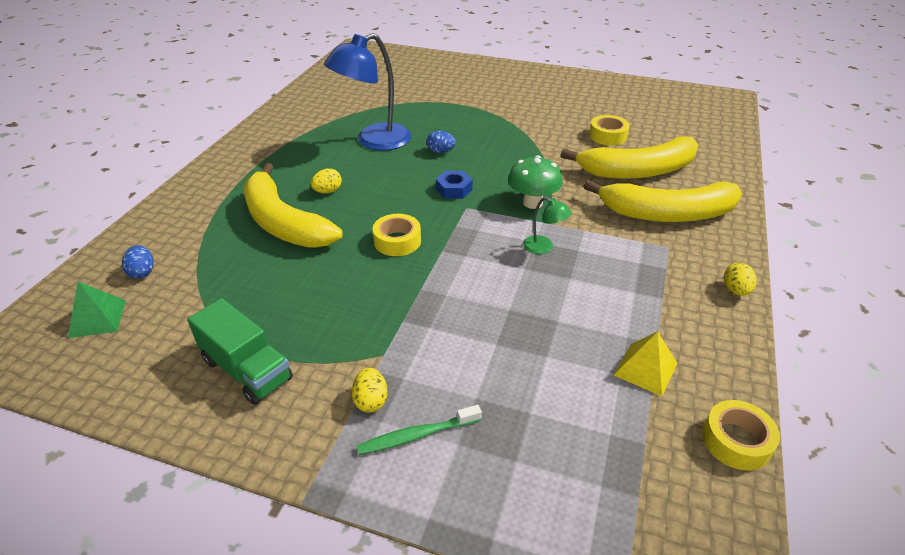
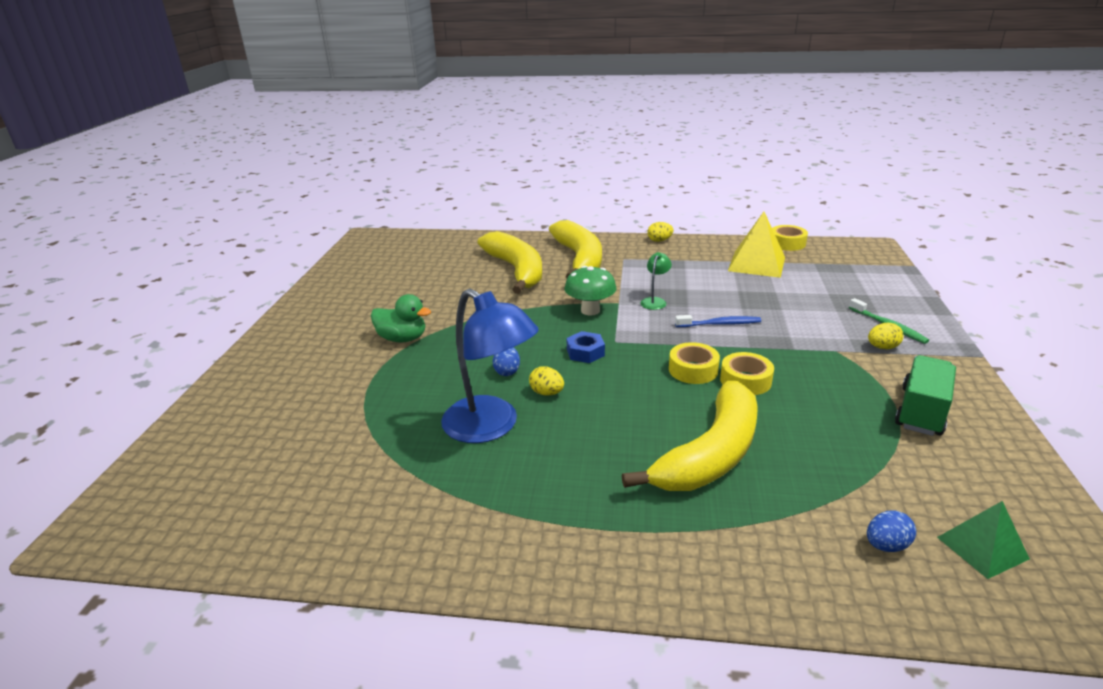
camera: 100 degrees left, 10 degrees down
(328, 191) = (629, 436): yellow egg -> yellow egg (547, 393)
(476, 281) = (720, 324): none -> blue toothbrush
(509, 113) = (402, 339): none -> green duck
(608, 136) = (452, 284): yellow tape -> yellow tape (745, 380)
(645, 369) = (756, 264): yellow pyramid -> yellow pyramid, size x1.61

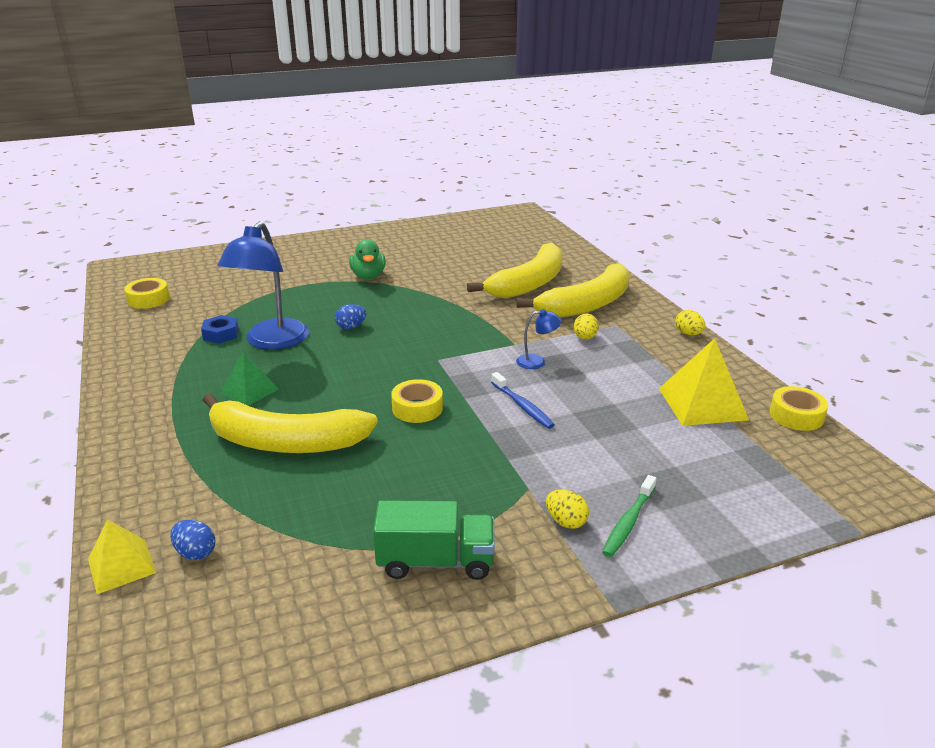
camera: 60 degrees right, 0 degrees up
(547, 393) = (331, 350): yellow egg -> yellow egg (585, 338)
(585, 352) = (407, 351): blue nut -> blue nut (221, 334)
(590, 310) = (485, 335): green mushroom -> none
(655, 301) = (537, 361): green lamp -> blue lamp
(745, 380) = (419, 440): yellow tape -> yellow tape (148, 299)
(899, 606) = (121, 565): none -> yellow pyramid
(982, 548) = (211, 614): green pyramid -> green pyramid (249, 390)

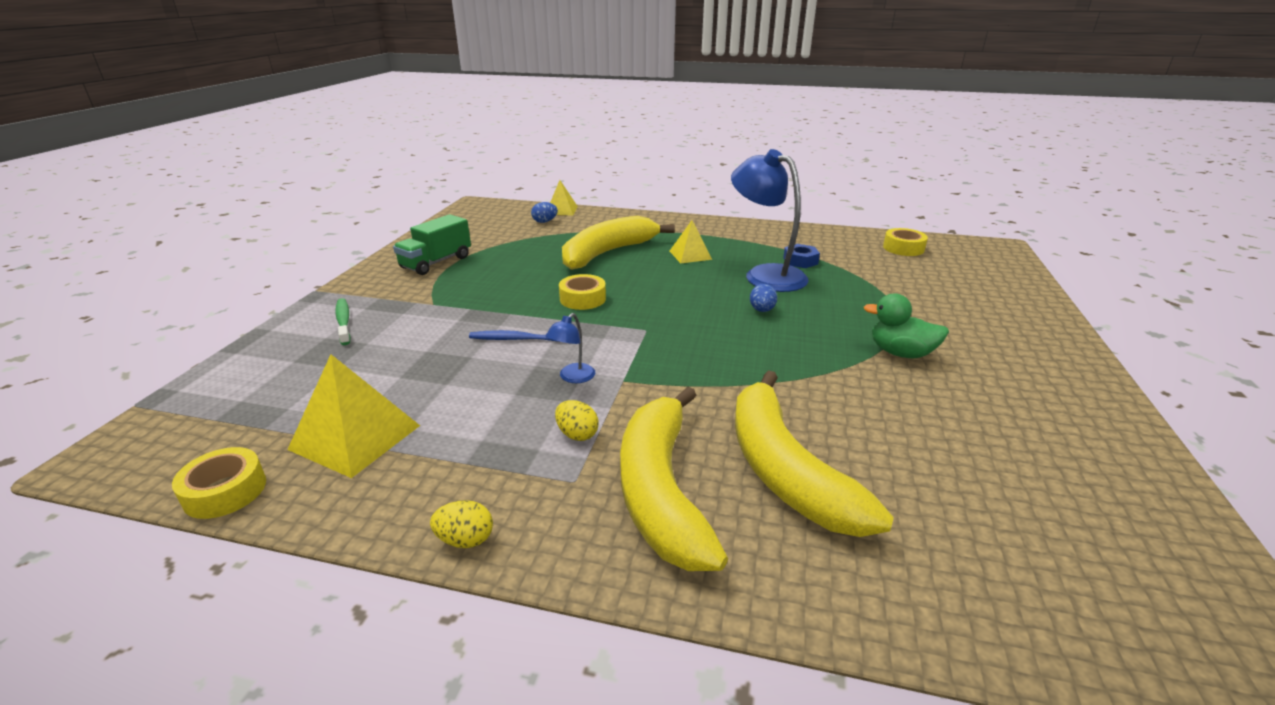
camera: 125 degrees right, 0 degrees up
(249, 390) = (690, 255): green pyramid -> yellow pyramid
(566, 522) = (386, 303): yellow egg -> none

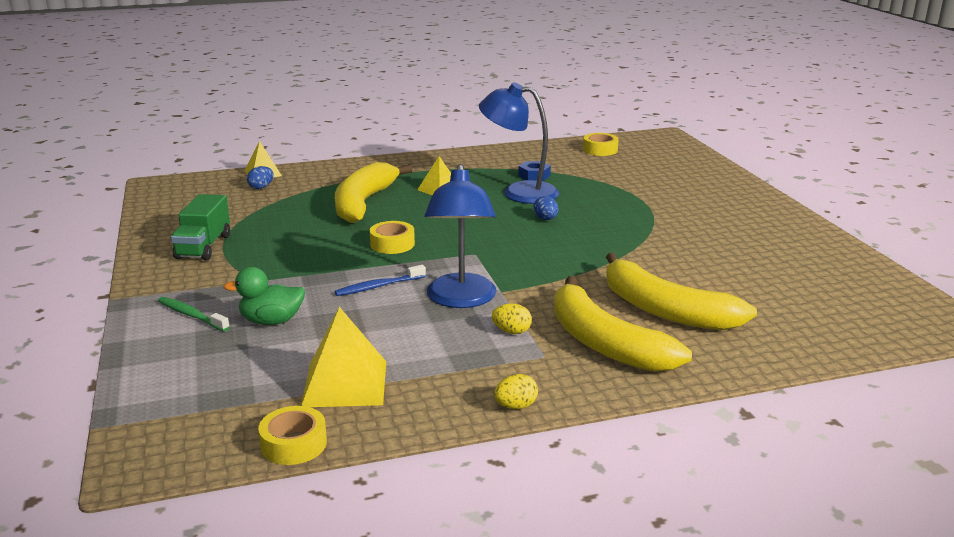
camera: 30 degrees left, 5 degrees down
(572, 377) = (461, 299): blue lamp -> blue lamp, size x2.26
(900, 353) = (667, 225): green duck -> green duck (271, 321)

